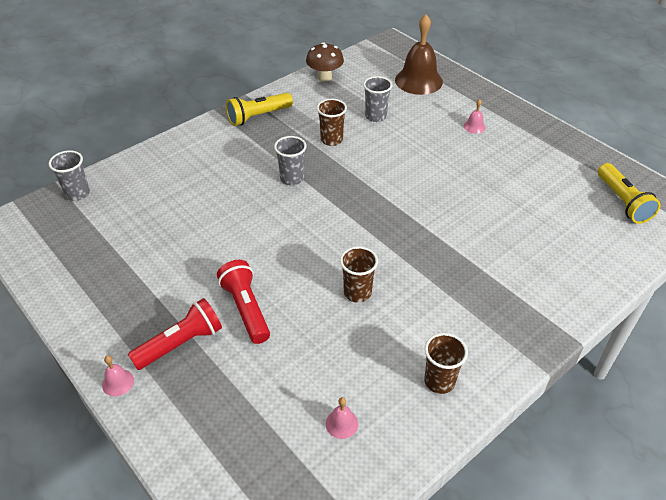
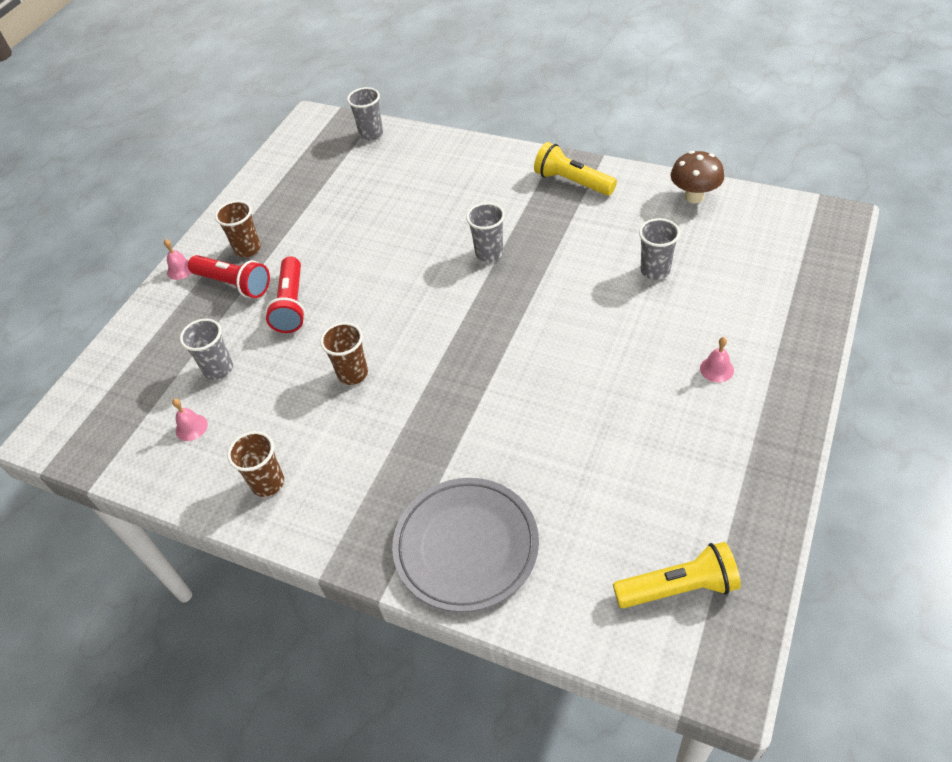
camera: 70 degrees right, 5 degrees up
(246, 309) = (292, 305): red flashlight -> red flashlight turned 135 degrees clockwise
(283, 384) = (218, 369): none -> grey cup
(331, 140) = (578, 253): brown cup -> brown cup (248, 249)
(418, 81) = (770, 278): brown bell -> none
(555, 282) = (466, 546): none -> grey plate
(622, 202) = (678, 587): yellow flashlight -> yellow flashlight turned 150 degrees counterclockwise

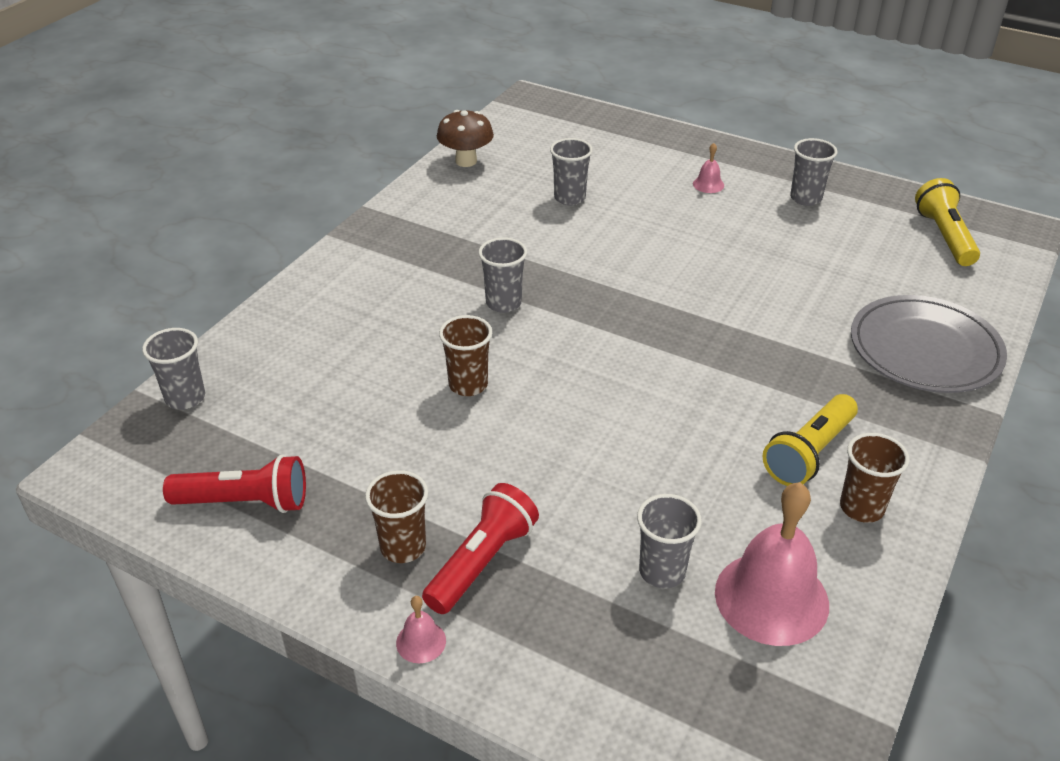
camera: 90 degrees left, 10 degrees down
(191, 427) = (771, 598): pink bell -> pink bell, size x2.35
(292, 305) = (547, 489): red flashlight -> red flashlight (245, 502)
(353, 374) = (687, 428): brown cup -> brown cup (468, 385)
(572, 182) = (401, 231): yellow flashlight -> yellow flashlight (809, 453)
(718, 454) = (805, 198): none -> grey cup

